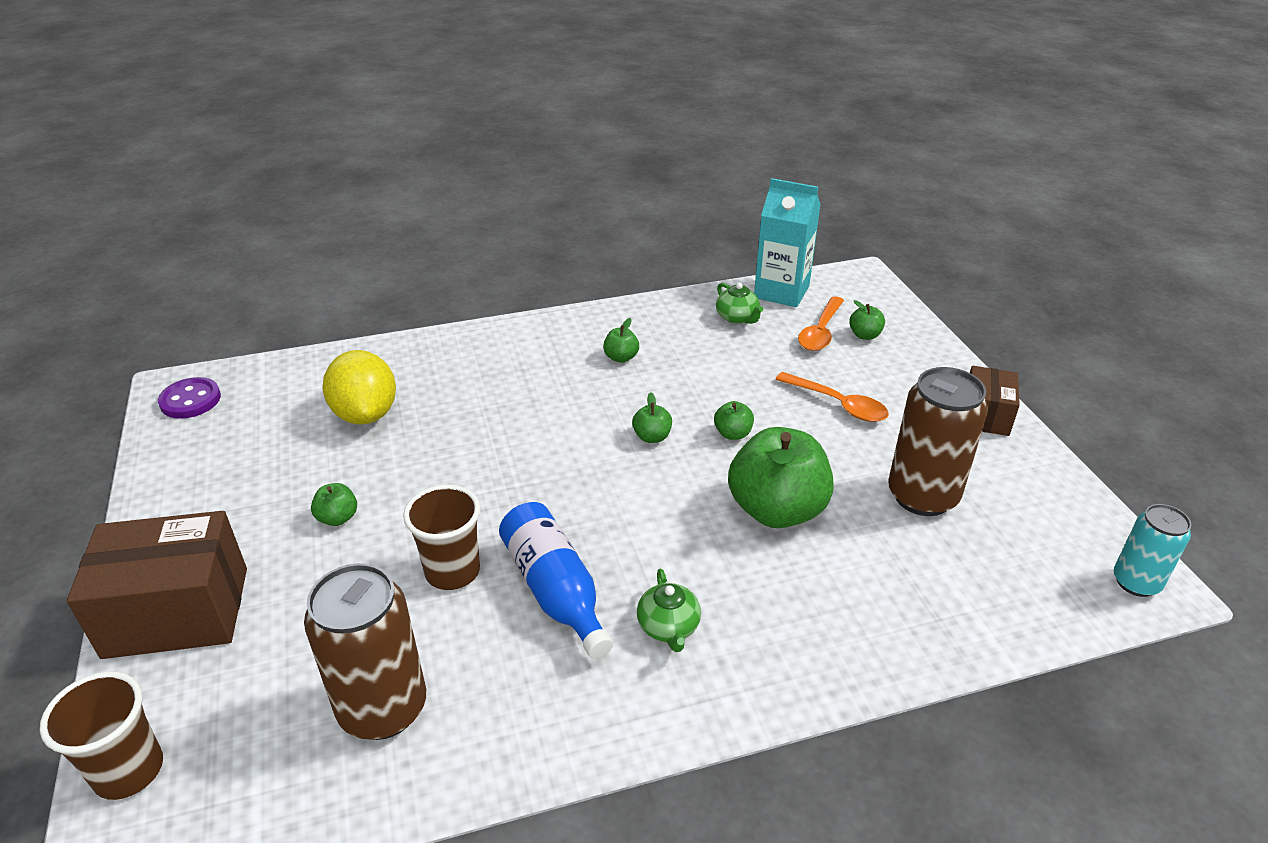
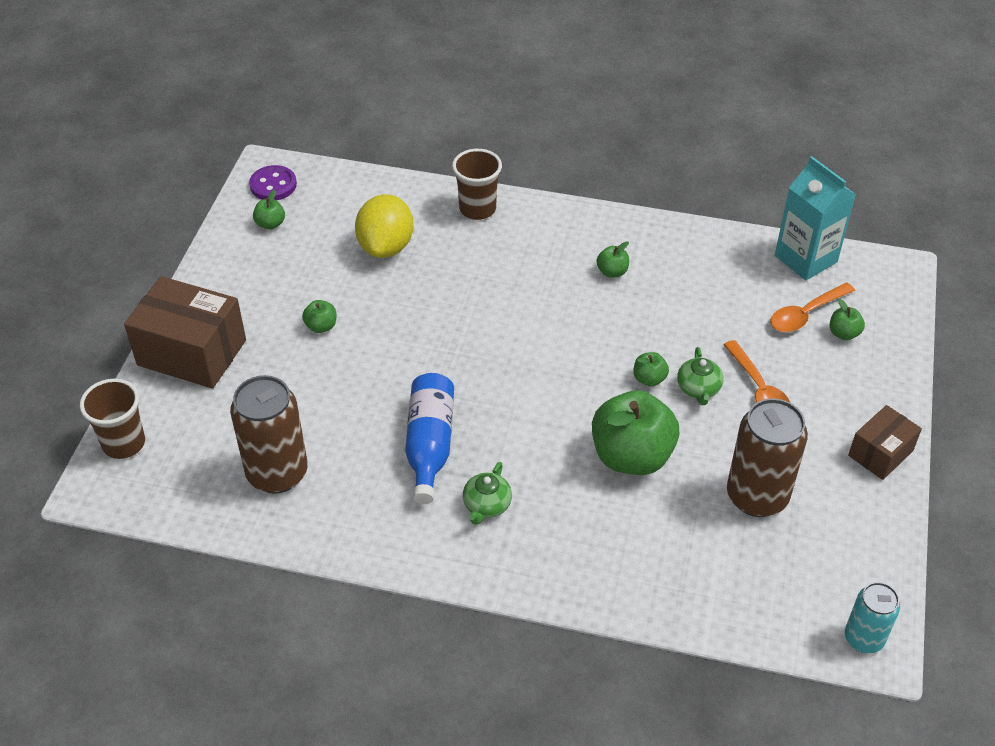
camera: 30 degrees right, 10 degrees up
(452, 572) = (372, 400): brown cup -> brown cup (477, 209)
(652, 437) = (583, 355): green apple -> green apple (270, 224)
(737, 318) = (742, 271): green teapot -> green teapot (698, 389)

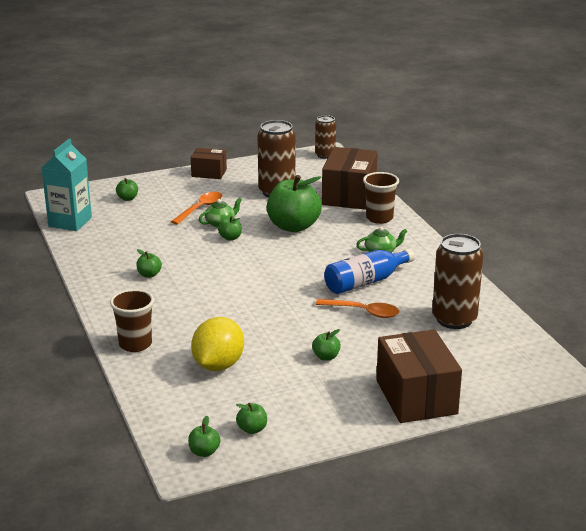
camera: 125 degrees left, 20 degrees down
(124, 443) = (517, 383): brown cup -> brown cup (379, 218)
(273, 185) = (204, 452): purple button -> green apple
(386, 246) = (218, 365): yellow lemon -> yellow lemon turned 45 degrees counterclockwise
(684, 576) = (349, 195): none -> brown box
(805, 314) = (122, 211): orange spoon -> orange spoon (363, 312)
(863, 638) = (325, 155): turquoise can -> brown can

